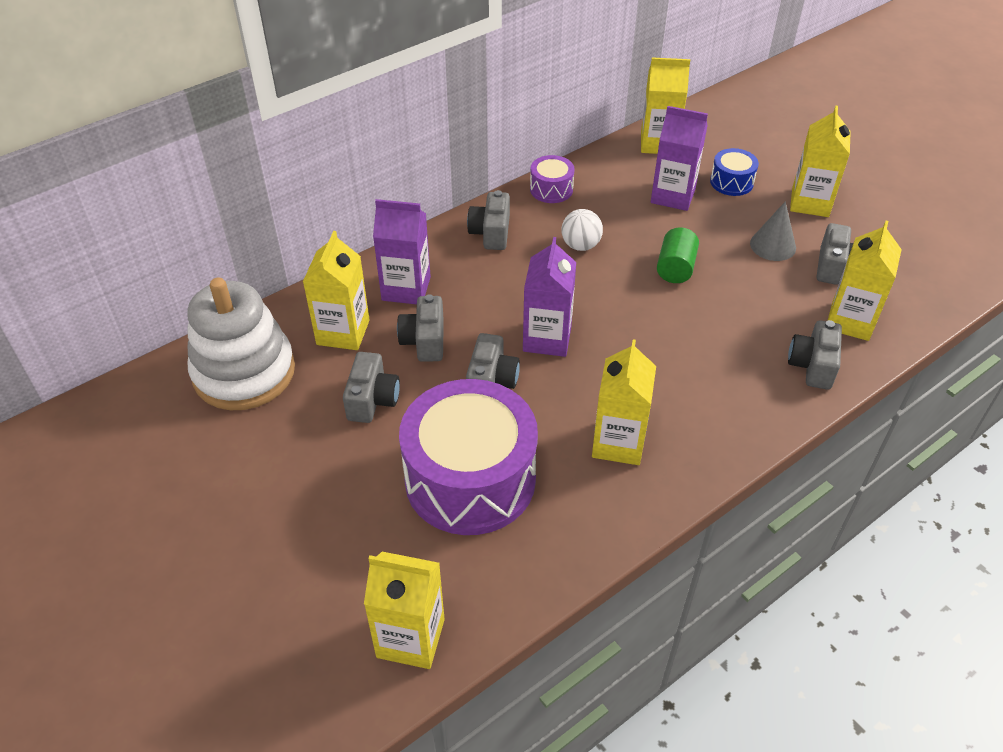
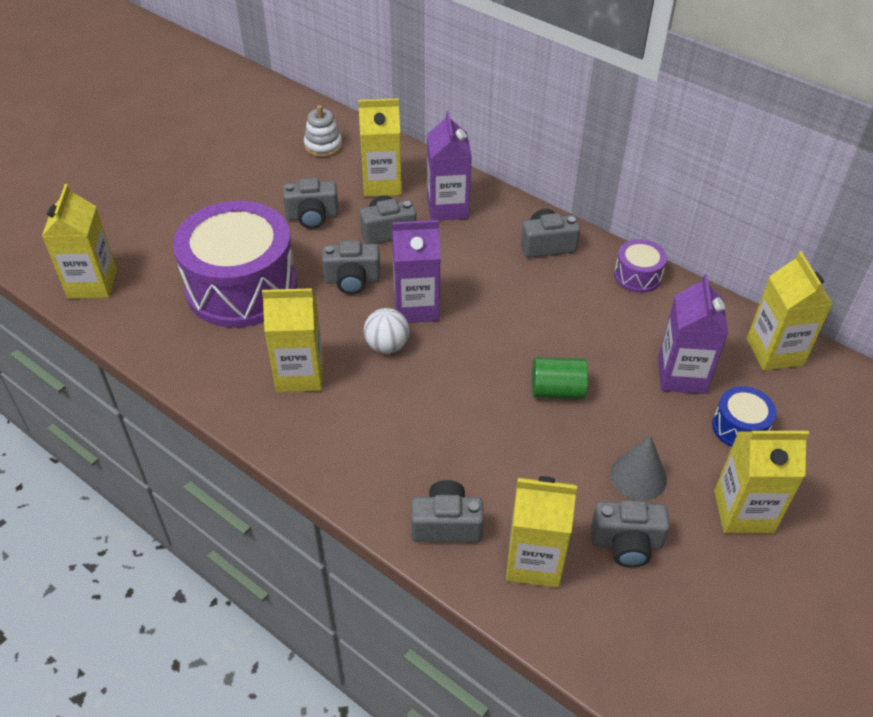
camera: 75 degrees right, 0 degrees up
(244, 372) = (323, 146): white stacking toy -> white stacking toy, size x0.47
(580, 245) = (559, 311): white ball -> white ball (387, 346)

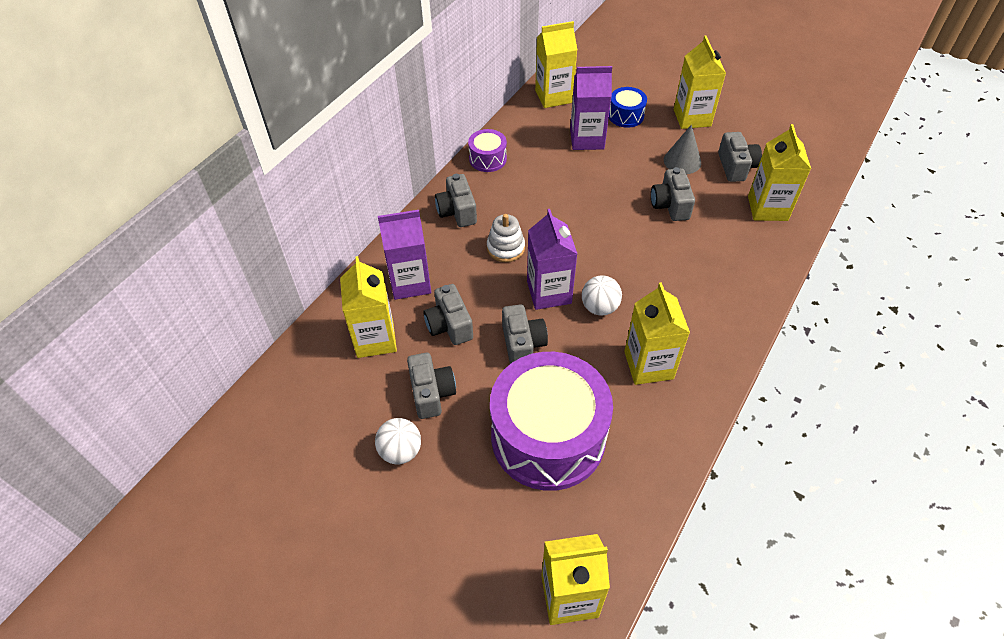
camera: 95 degrees left, 5 degrees up
(260, 197) = (400, 451): none -> white ball
(323, 146) = (305, 404): white stacking toy -> white stacking toy (505, 248)
(446, 525) = (759, 253): grey camera -> grey camera (670, 205)
(557, 390) = (619, 201): green cylinder -> none

